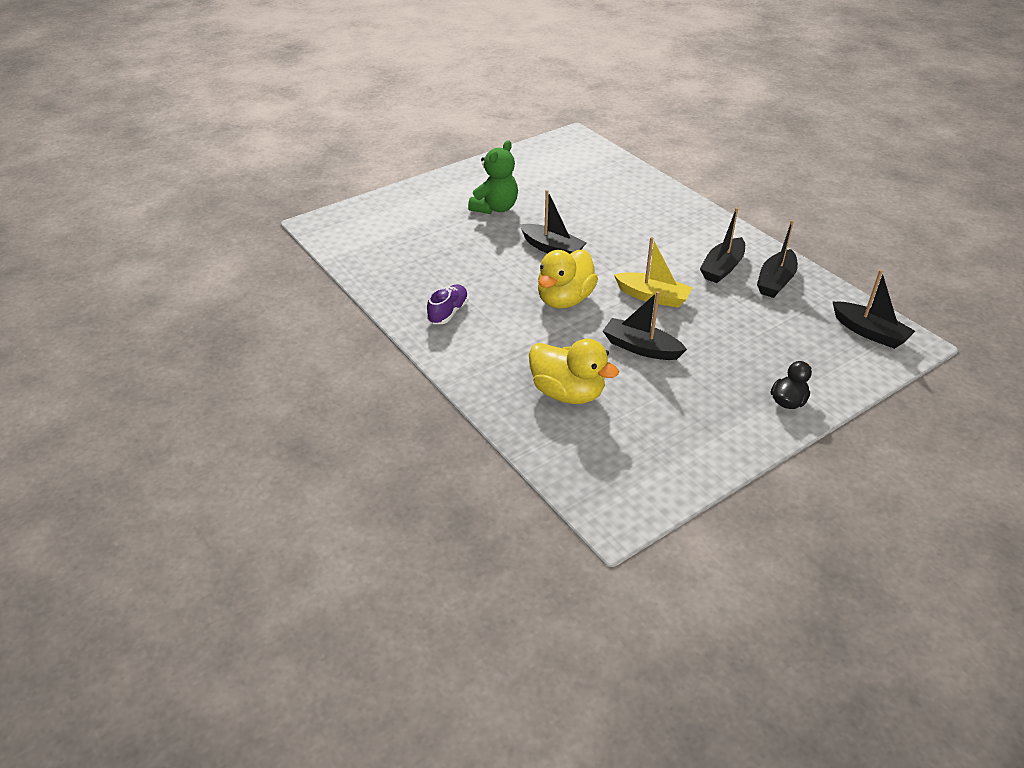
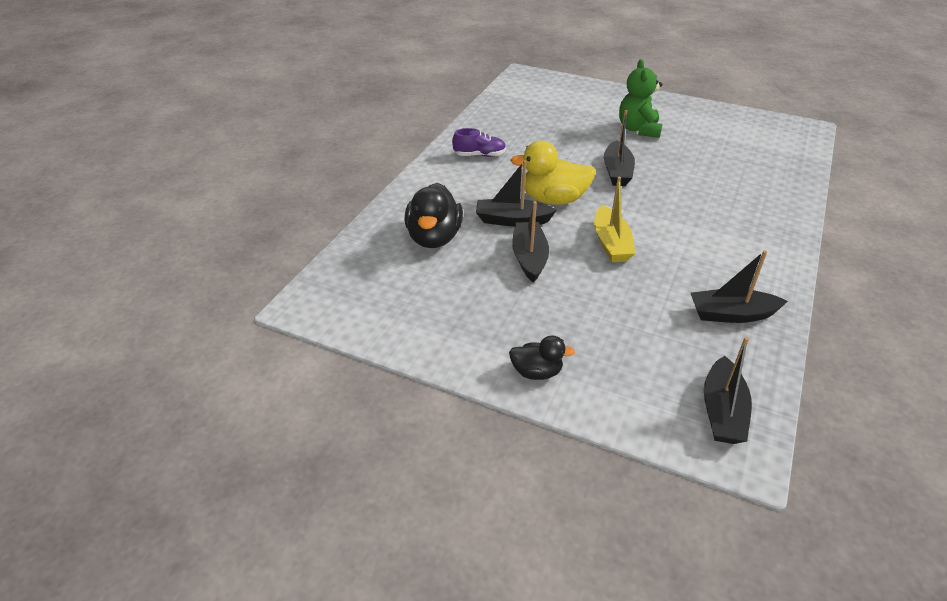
camera: 60 degrees right, 0 degrees up
(495, 208) = (638, 129): green teddy bear -> green teddy bear turned 90 degrees clockwise
(567, 393) = (434, 238): yellow duck -> black duck
(722, 268) = (709, 272): black boat -> black boat (512, 220)

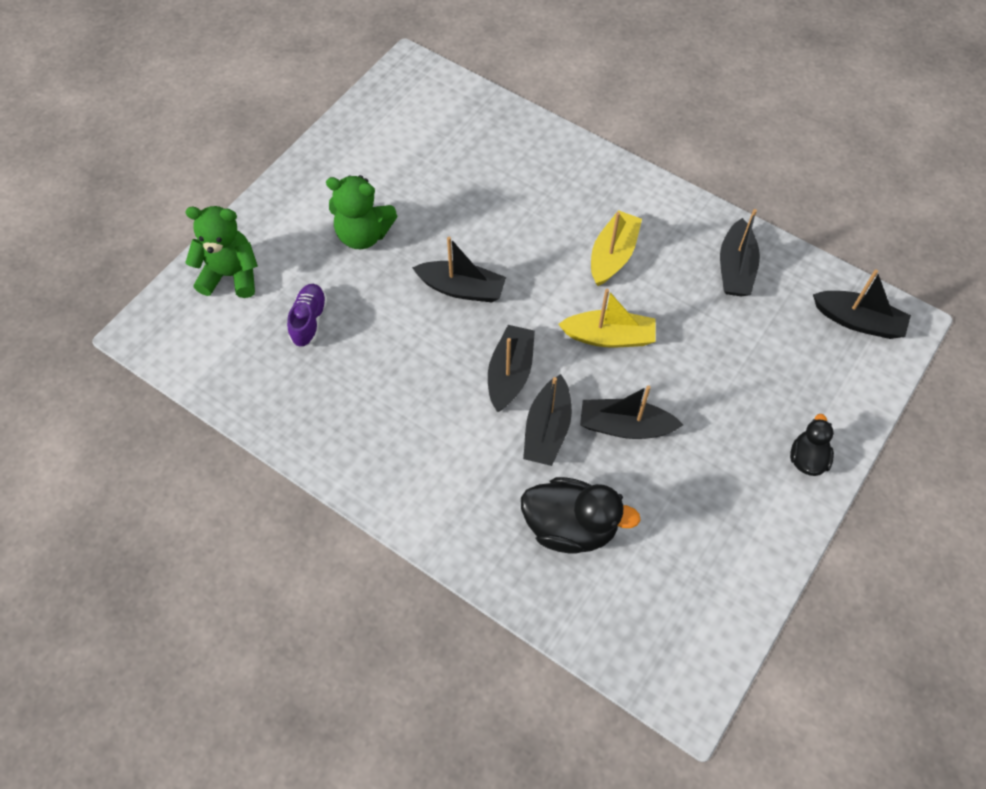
camera: 80 degrees left, 20 degrees up
(479, 155) = (381, 440): purple shoe -> purple shoe (309, 321)
(553, 199) = (510, 374): yellow duck -> black boat
(577, 92) = (231, 275): none -> green teddy bear
(695, 239) = (613, 255): none -> yellow boat

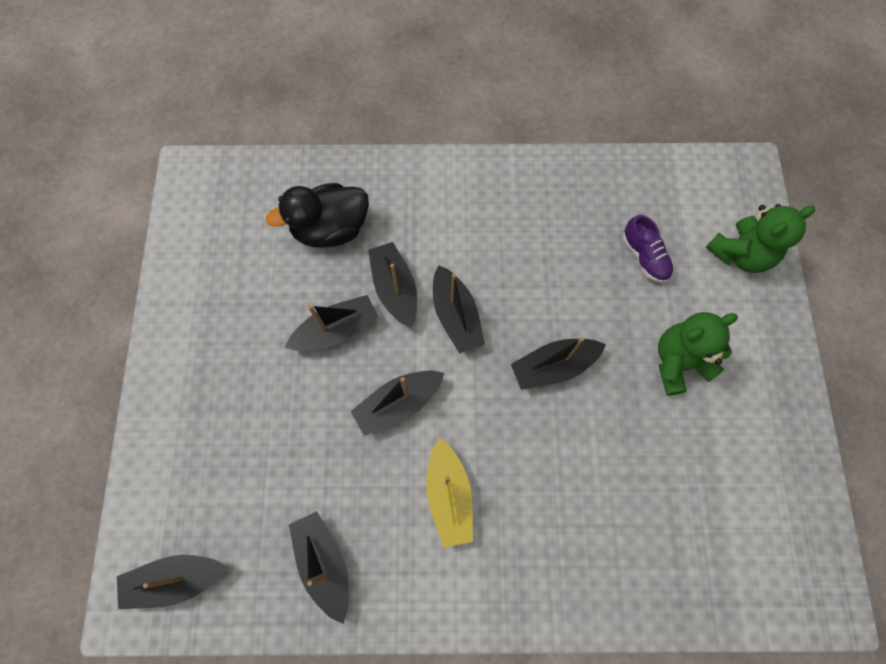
camera: 145 degrees right, 10 degrees up
(609, 337) = (398, 403): yellow boat -> black boat
(807, 458) = (173, 397): black duck -> none

